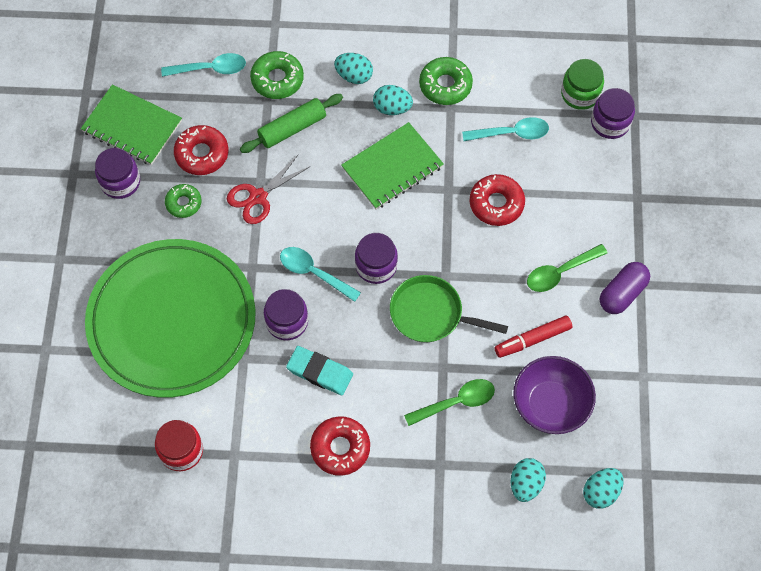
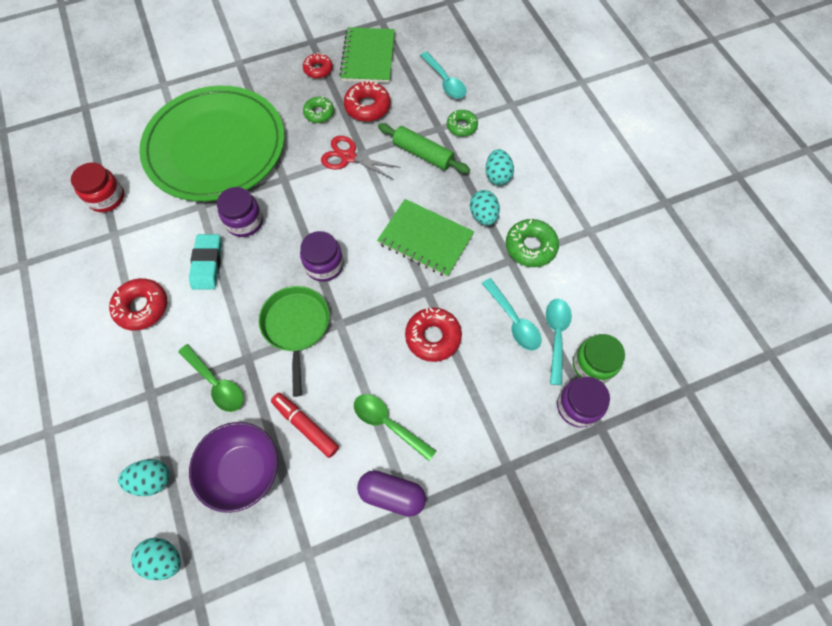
camera: 65 degrees right, 0 degrees up
(120, 182) = (318, 69): purple jar -> red donut
(277, 79) = (462, 126): green donut -> green donut, size x0.66
(314, 273) = (297, 223): turquoise spoon -> turquoise spoon (556, 336)

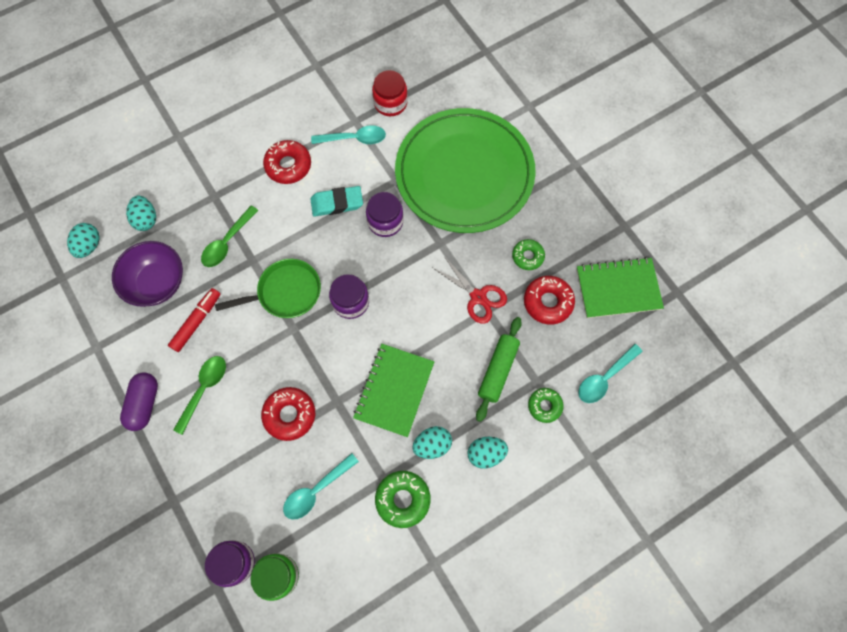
camera: 80 degrees right, 5 degrees up
(318, 69) = (586, 242): red donut -> none
(348, 157) = (478, 297): red scissors -> red scissors turned 120 degrees clockwise
(556, 336) = (305, 535): turquoise spoon -> turquoise spoon (354, 139)

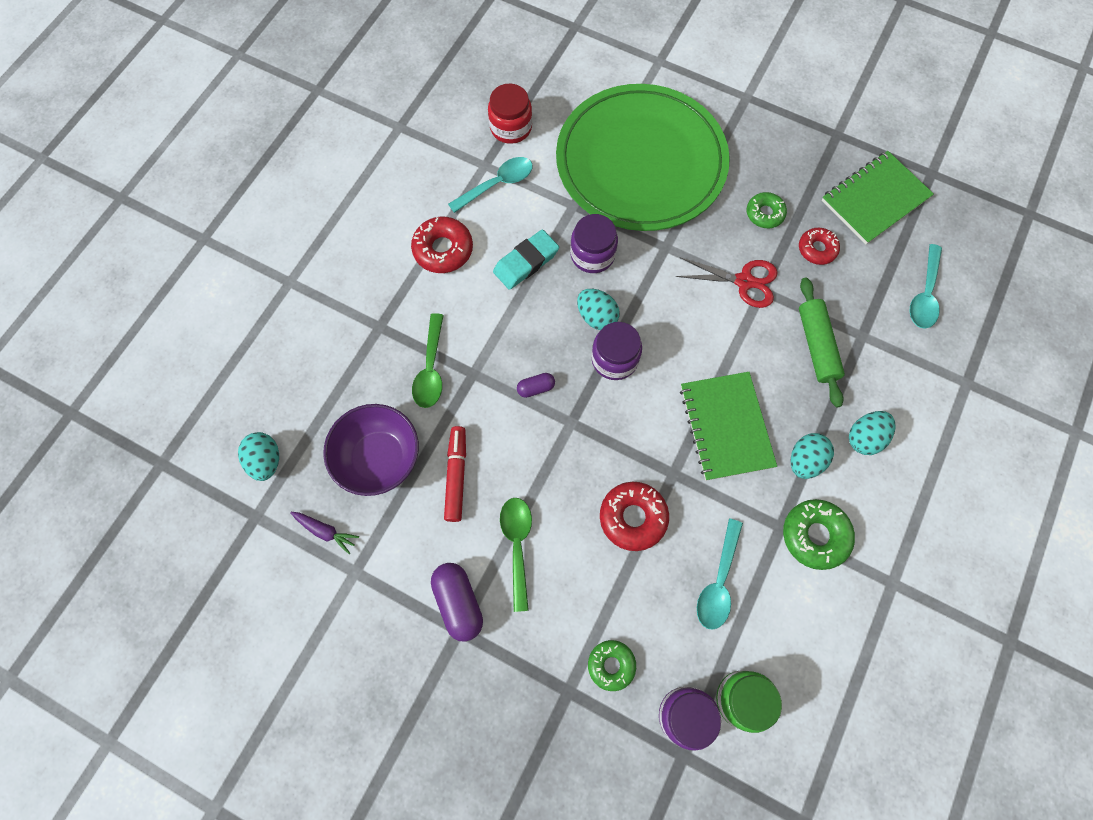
camera: 30 degrees left, 0 degrees up
(95, 311) = (325, 531): none -> purple carrot
(146, 219) = (316, 394): turquoise egg -> turquoise egg (596, 317)
(285, 292) = (536, 388): green pan -> purple capsule
(544, 406) = (887, 355): green donut -> green donut (611, 665)
(548, 302) = (817, 249): red donut -> red donut, size x0.66

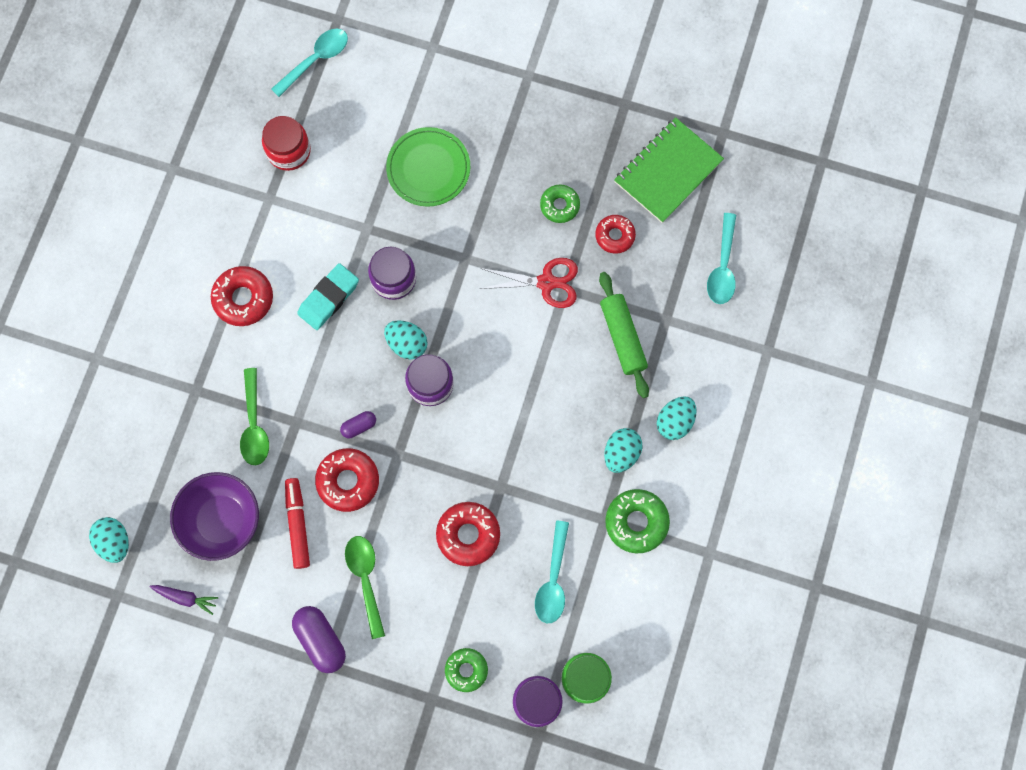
camera: 10 degrees left, 5 degrees up
(497, 184) = (285, 218): turquoise spoon -> turquoise spoon (316, 60)
(515, 440) = (348, 481): none -> red donut
(641, 162) = (428, 168): green plate -> green plate, size x0.48
(726, 426) = (544, 433): green notebook -> none

